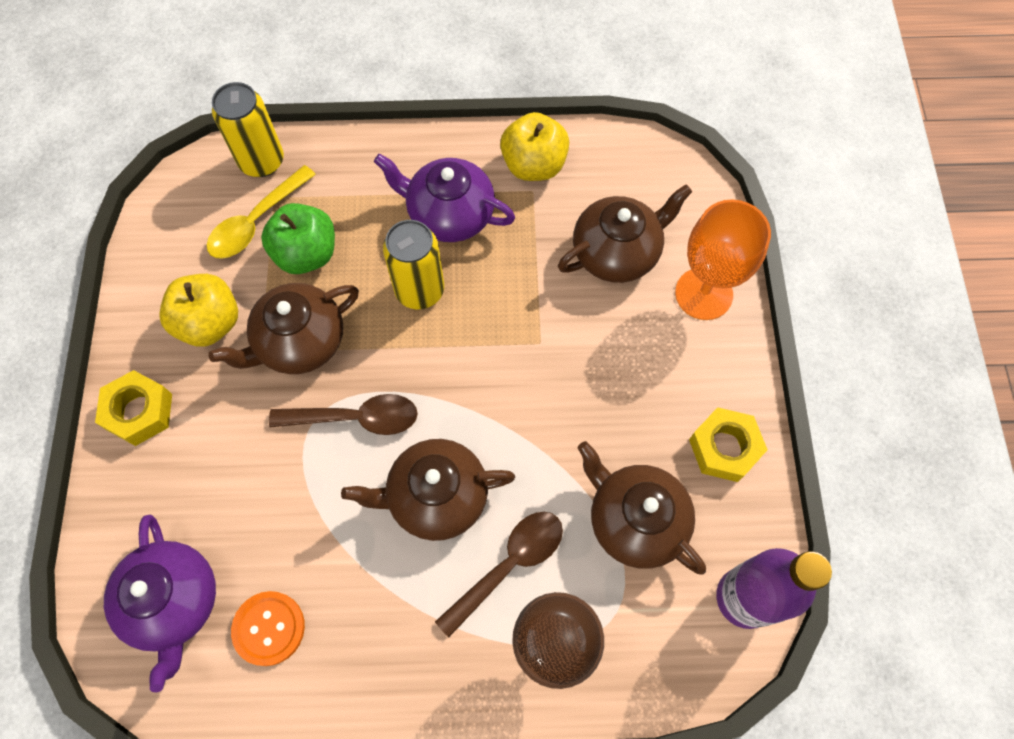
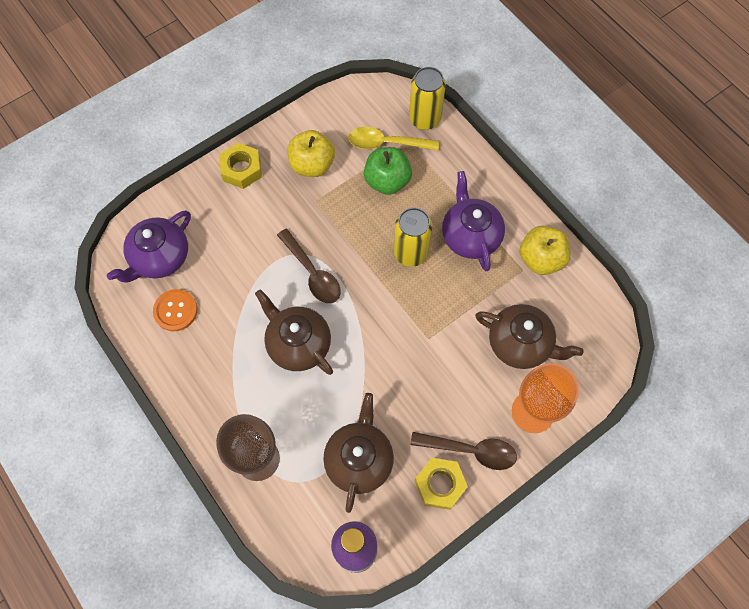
camera: 55 degrees right, 0 degrees up
(300, 342) = (334, 215): brown teapot -> none
(508, 565) = (286, 407): brown spoon -> brown spoon (470, 450)

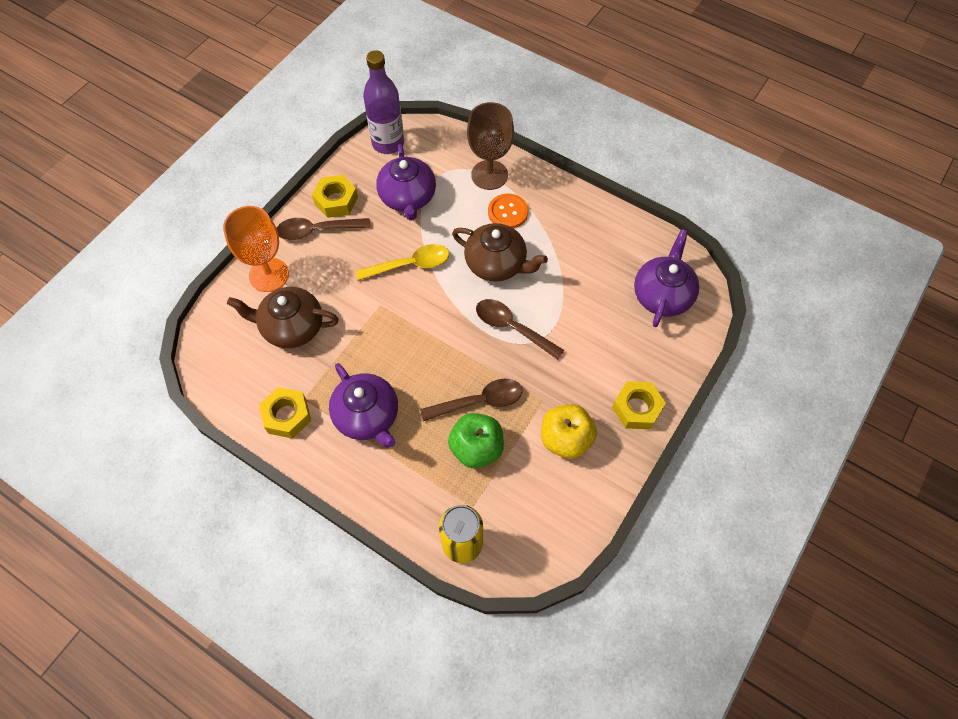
camera: 160 degrees right, 5 degrees down
(175, 311) = (619, 256): orange button -> orange button (507, 212)
(359, 459) = (408, 198): brown teapot -> purple teapot
(370, 217) = (479, 401): none -> brown spoon
(386, 143) = (495, 495): yellow spoon -> yellow spoon (410, 265)
(410, 253) = (423, 378): yellow can -> none
(541, 259) = (287, 416): yellow apple -> yellow nut

